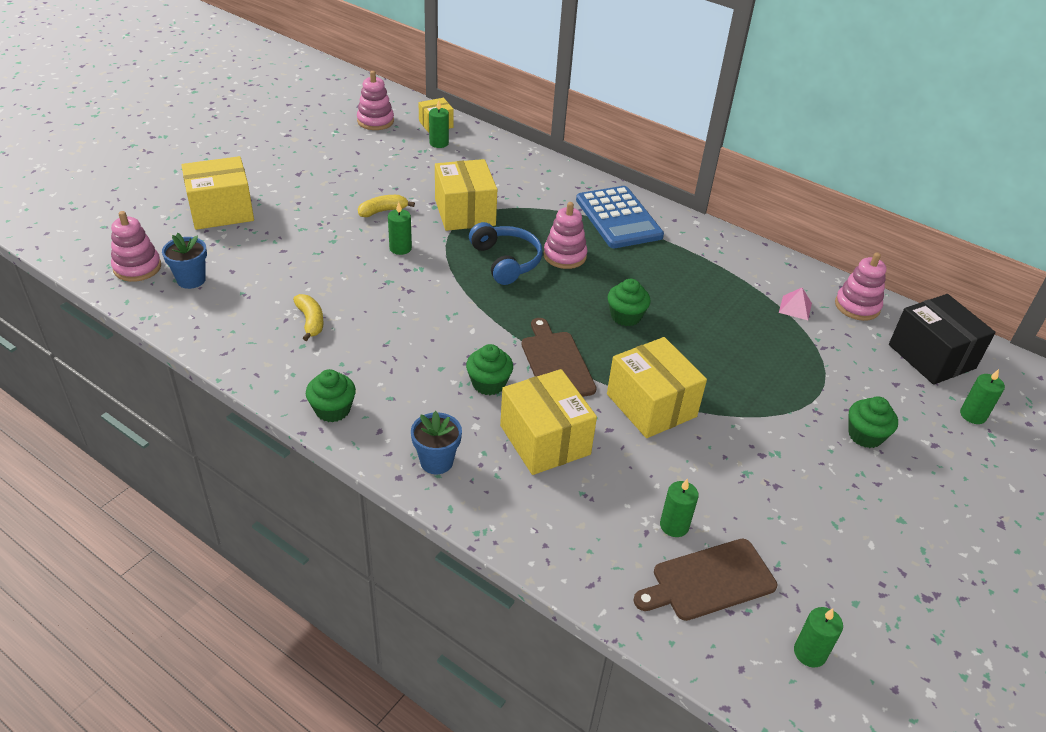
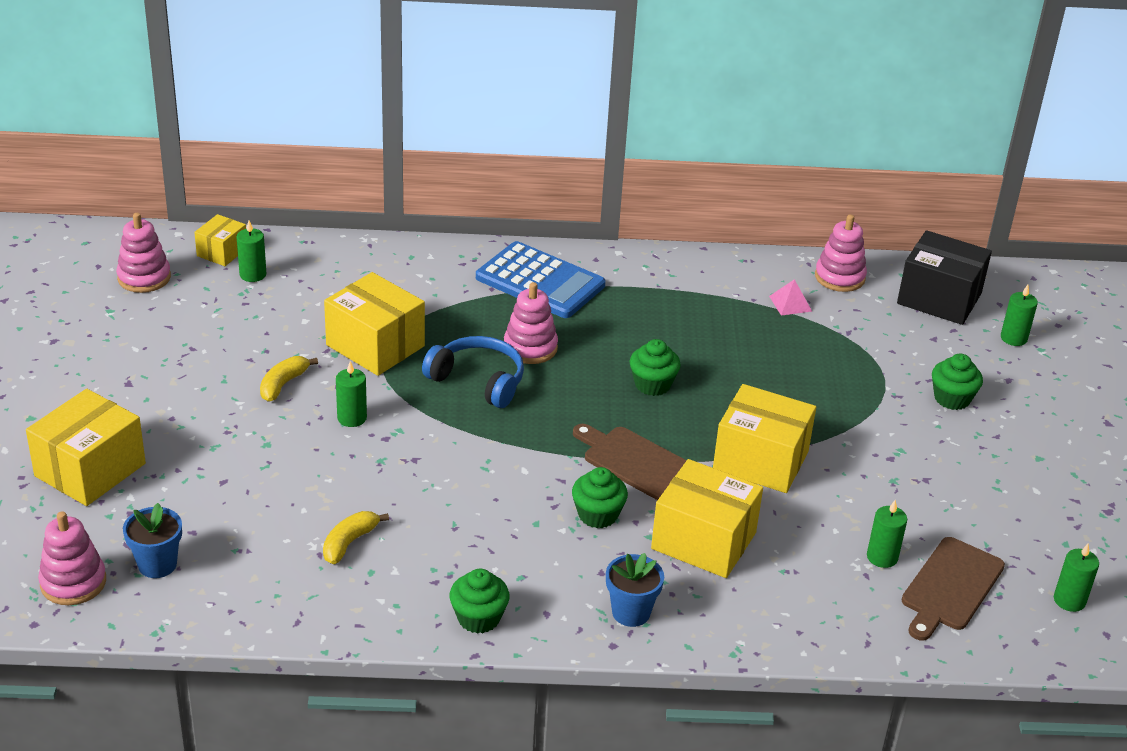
camera: 35 degrees left, 5 degrees down
(310, 321) = (349, 543): yellow banana -> yellow banana turned 90 degrees counterclockwise

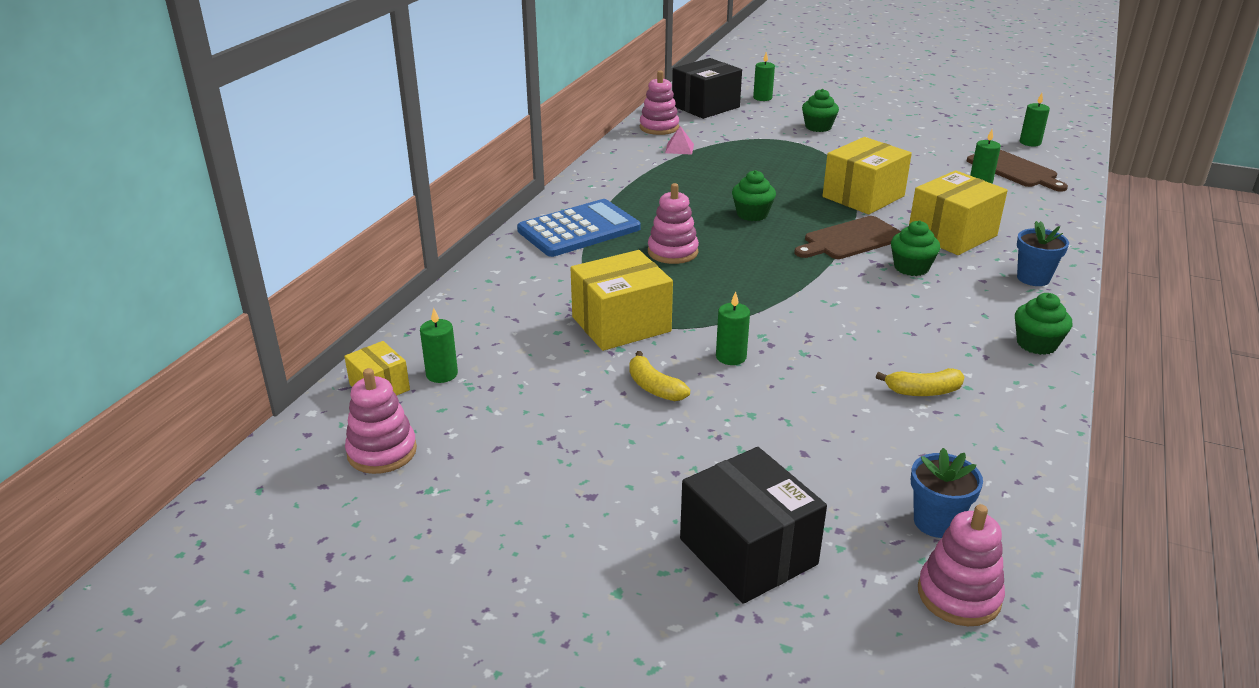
camera: 65 degrees left, 5 degrees down
(90, 470) = (748, 551): yellow box -> black box
(349, 543) = (923, 391): yellow banana -> yellow banana turned 60 degrees counterclockwise
(478, 381) = (707, 283): blue headphones -> none

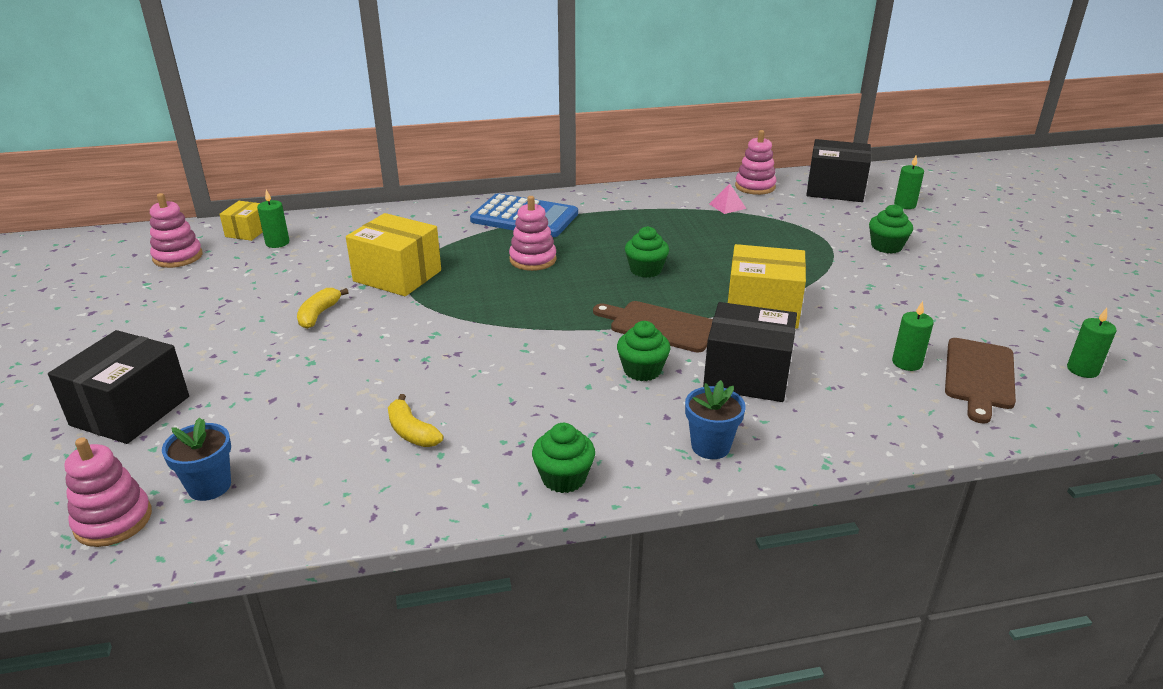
camera: 55 degrees right, 0 degrees up
(731, 357) = (389, 330): green candle -> none
(952, 235) = (747, 375): yellow box -> black box

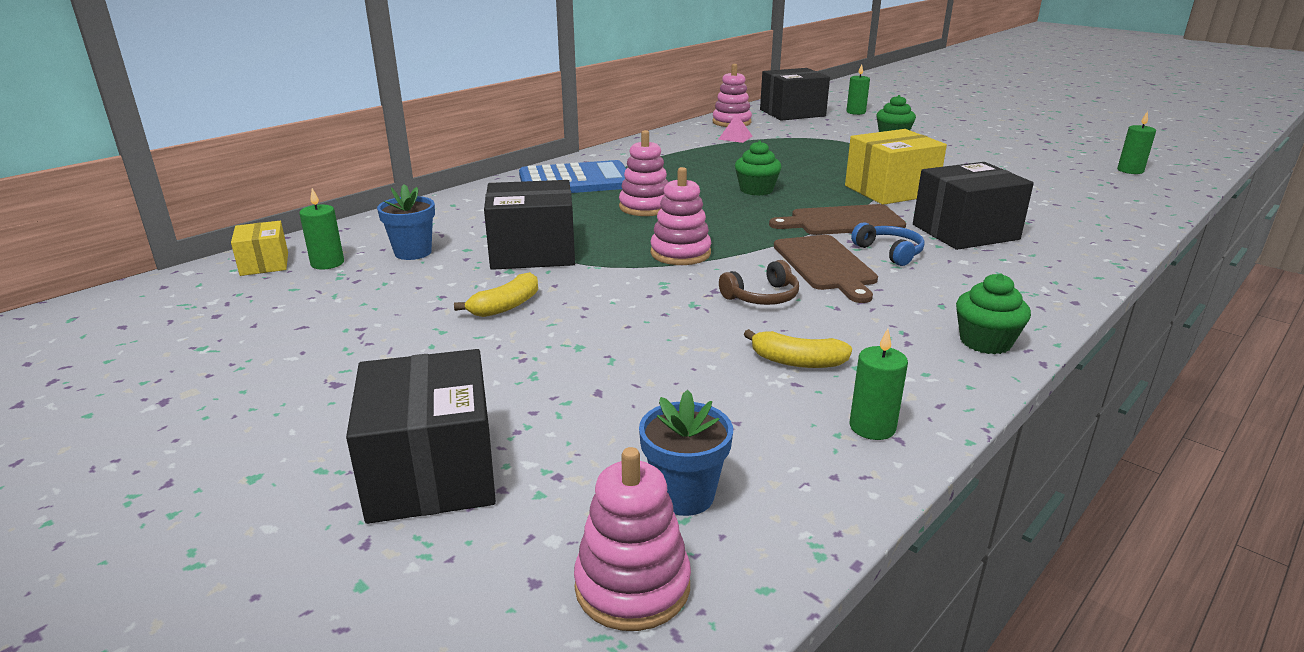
camera: 35 degrees left, 5 degrees down
(178, 257) = (202, 310): pink stacking toy -> pink stacking toy (680, 253)
(319, 314) = (506, 306): yellow banana -> yellow banana turned 120 degrees counterclockwise
(397, 276) = (532, 252): yellow box -> black box
(478, 371) = (762, 297): none -> brown headphones
(642, 370) = (889, 252): green cupcake -> blue headphones
(710, 446) = (1034, 281): blue flower pot -> blue flower pot (413, 252)
(907, 363) = (1040, 195): green candle -> green candle (872, 427)
(979, 376) = (1091, 189): brown cutting board -> brown cutting board (825, 265)

